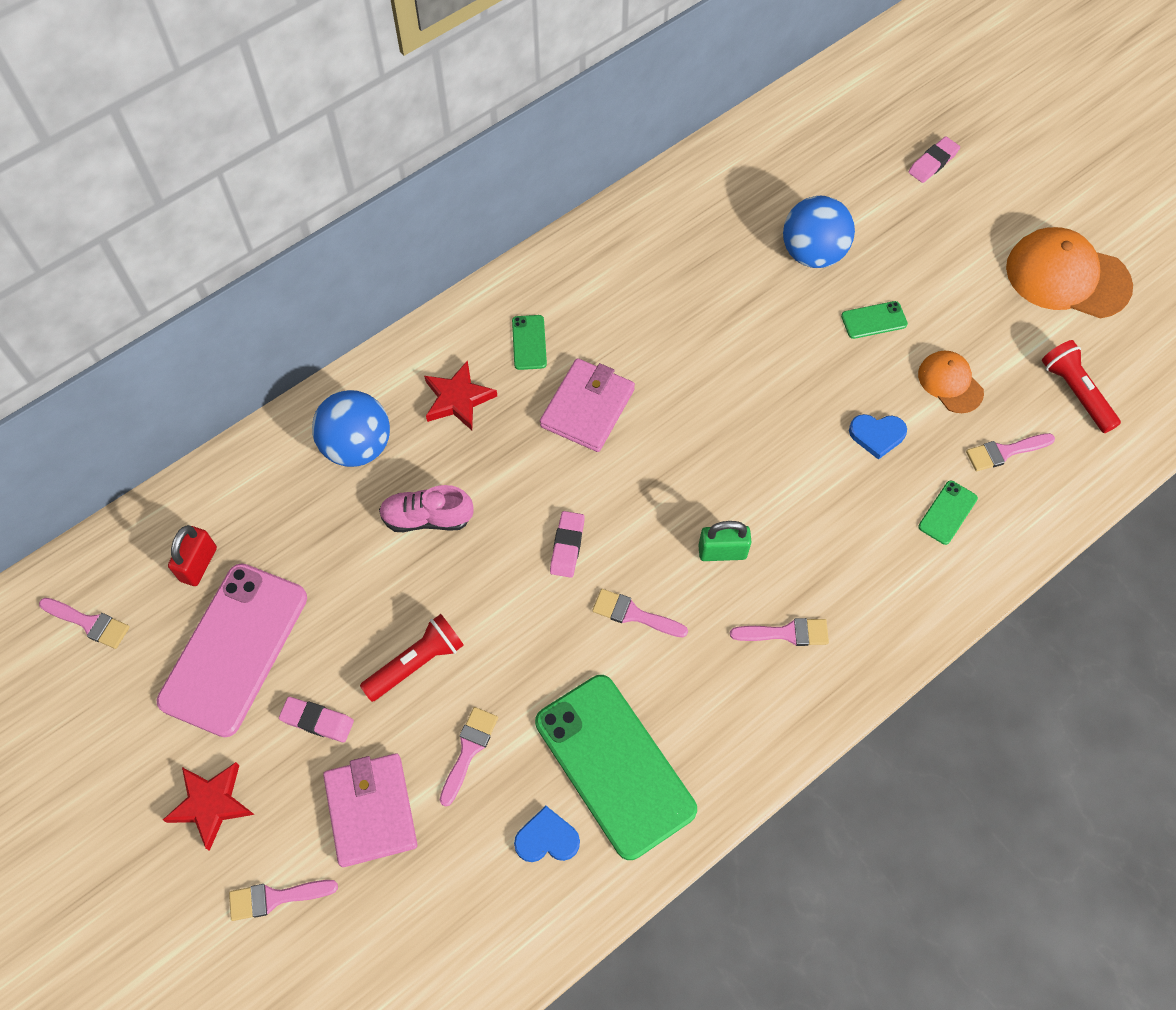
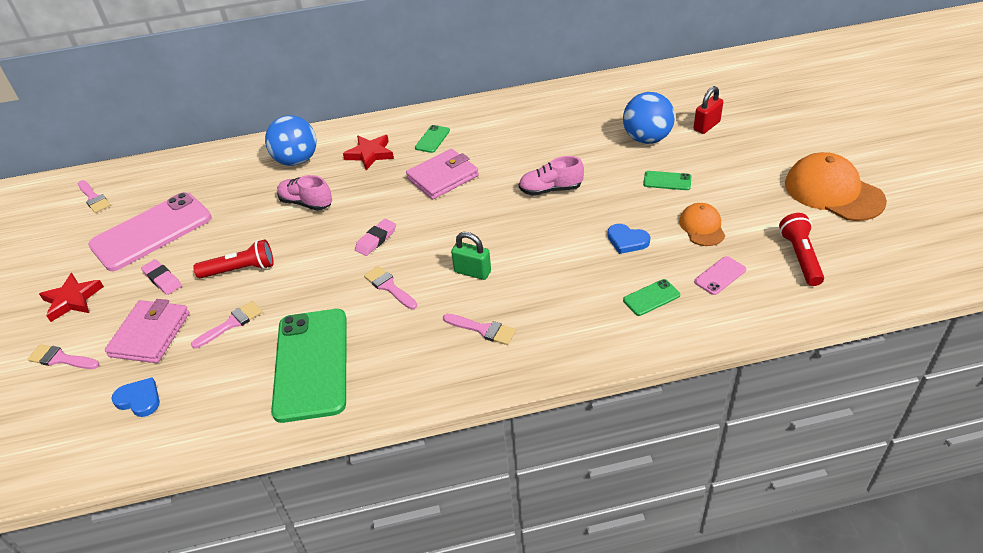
camera: 30 degrees right, 20 degrees down
(198, 564) = (169, 189): red padlock -> red padlock (706, 126)
(547, 838) = (236, 388): blue heart -> blue heart (139, 399)
(740, 382) = (550, 189): none -> pink shoe
(933, 162) = (765, 113): pink eraser -> none
(1005, 452) = (720, 276): pink brush -> pink phone

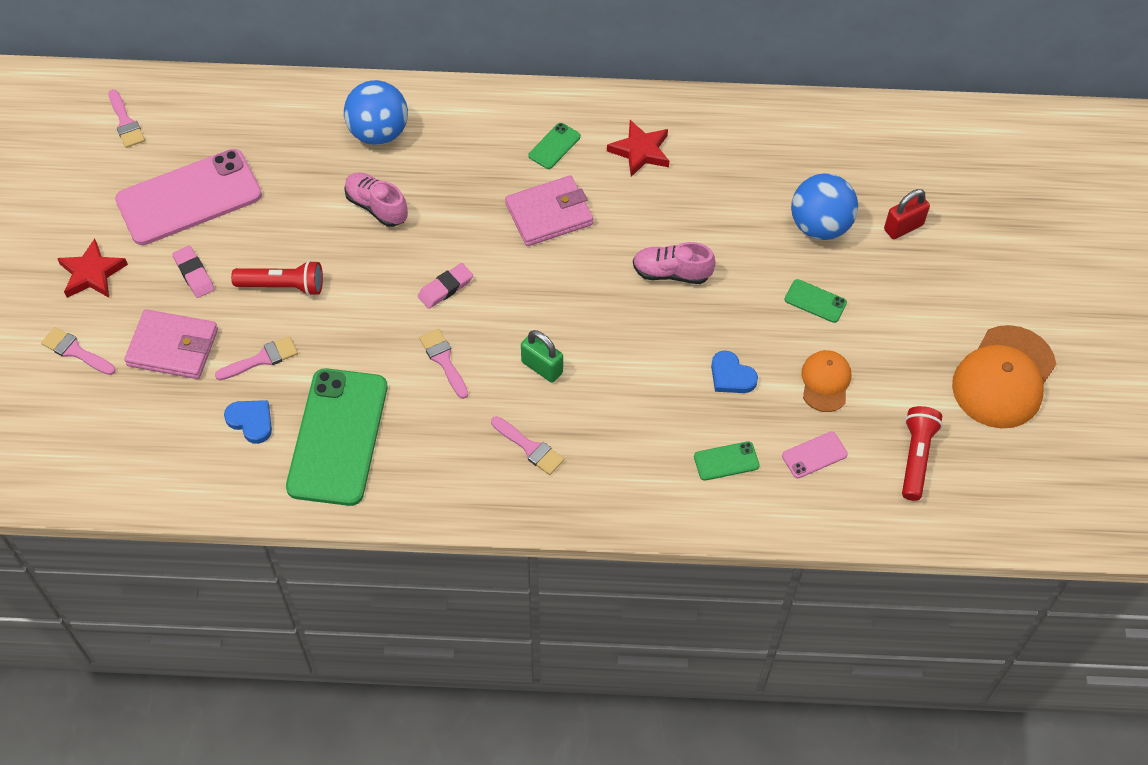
camera: 10 degrees right, 15 degrees up
(139, 399) = (153, 428): blue heart -> blue heart (251, 421)
(150, 334) = (173, 347): pink wallet -> pink wallet turned 75 degrees clockwise
(370, 154) = (471, 149): red star -> red star (640, 151)
(833, 192) = (1003, 377): orange cap -> orange cap turned 120 degrees counterclockwise

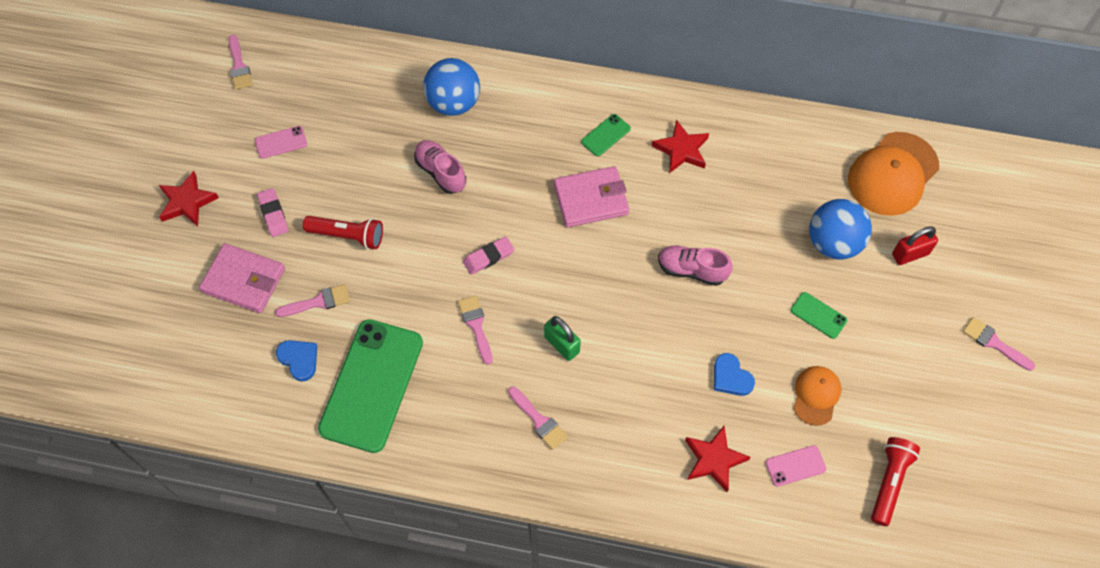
camera: 10 degrees right, 5 degrees up
(75, 351) = (161, 272): pink brush -> pink brush (994, 343)
(189, 197) = (281, 142): pink phone -> pink phone, size x0.42
(726, 461) = (714, 459): green phone -> red star
(1003, 377) = (982, 415): orange cap -> orange cap (892, 174)

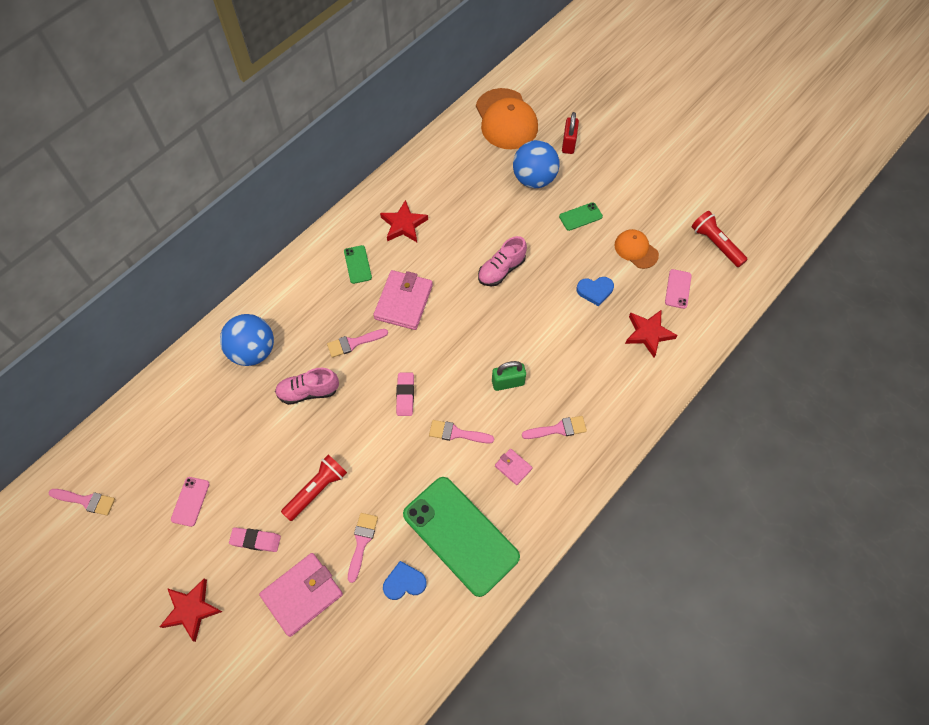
camera: 60 degrees left, 0 degrees up
(470, 397) = (513, 467): none -> pink wallet
(994, 343) = (655, 137): pink brush -> pink brush (354, 343)

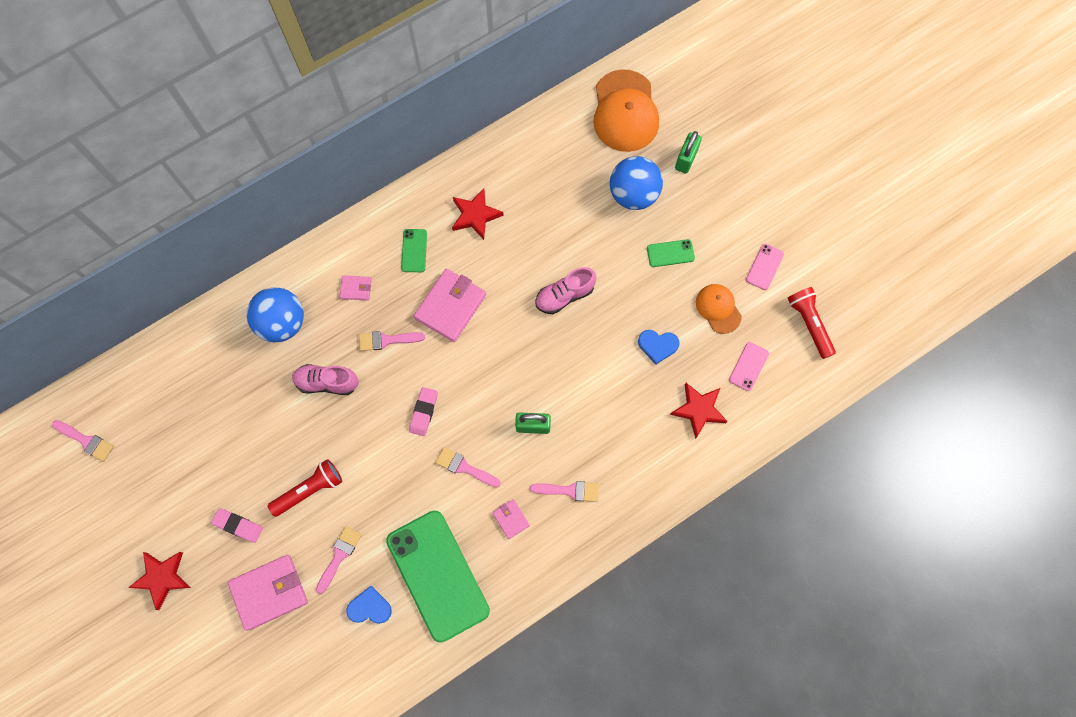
camera: 15 degrees right, 10 degrees up
(190, 501) = (184, 468): pink phone -> pink phone (764, 267)
(314, 307) = (356, 288): none -> pink wallet
(568, 144) = (686, 159): red padlock -> green padlock

